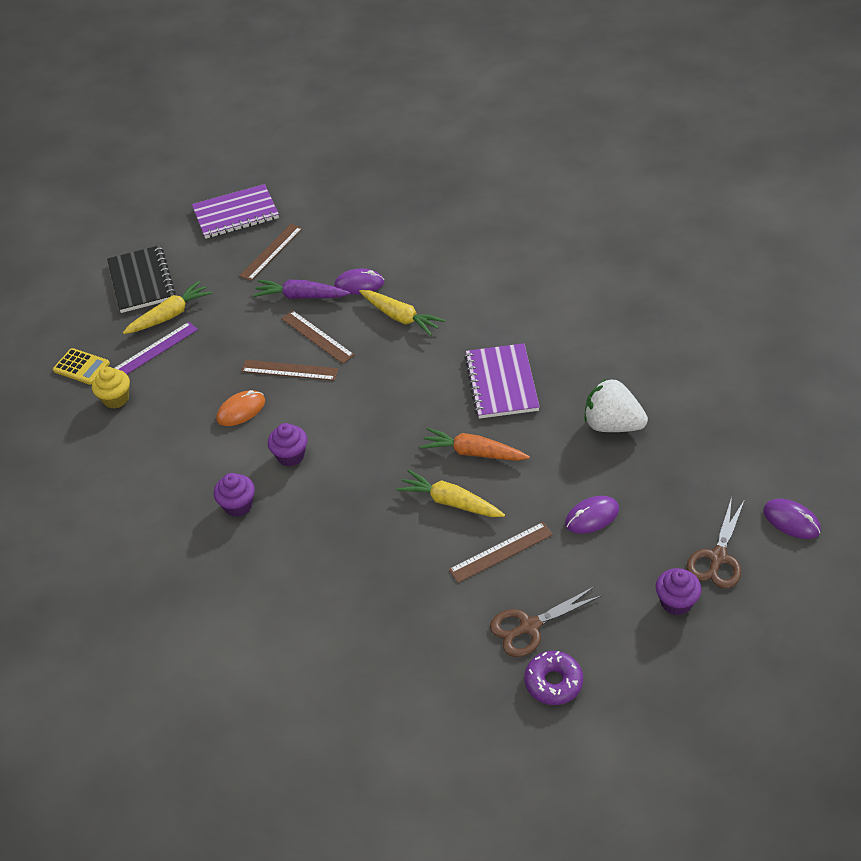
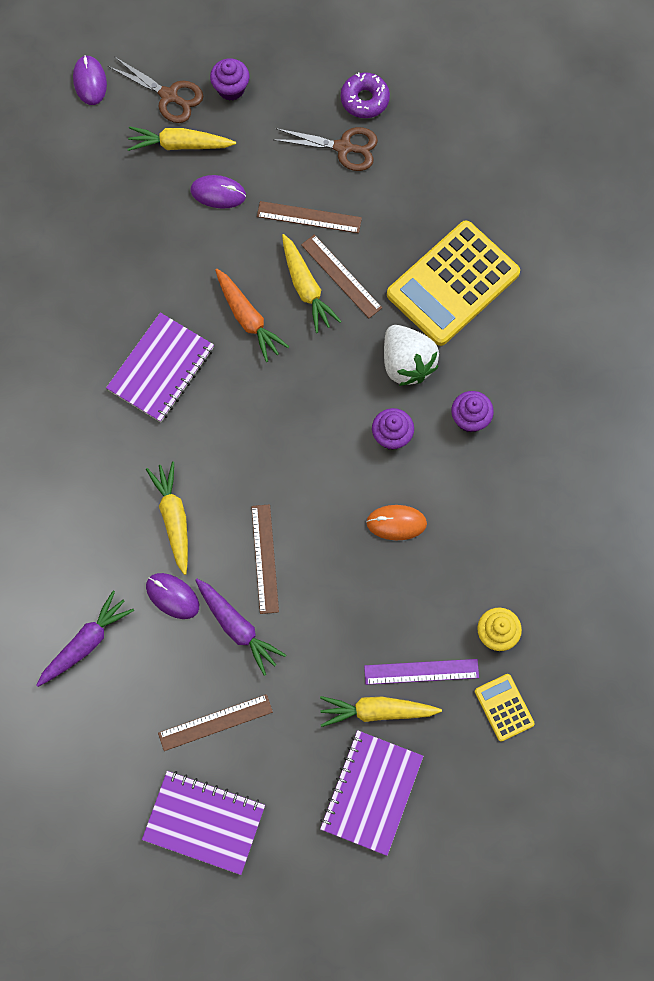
camera: 145 degrees left, 25 degrees up
(141, 281) = (371, 792): black notebook -> purple notebook
(289, 370) = (320, 536): brown ruler -> brown ruler (341, 276)
(333, 588) = (453, 284): none -> yellow calculator
(390, 235) = (85, 643): none -> purple carrot
(612, 425) = (120, 257): white strawberry -> white strawberry (407, 363)
(663, 528) = (180, 145): none -> yellow carrot
(717, 557) = (169, 96): brown scissors -> brown scissors turned 60 degrees clockwise

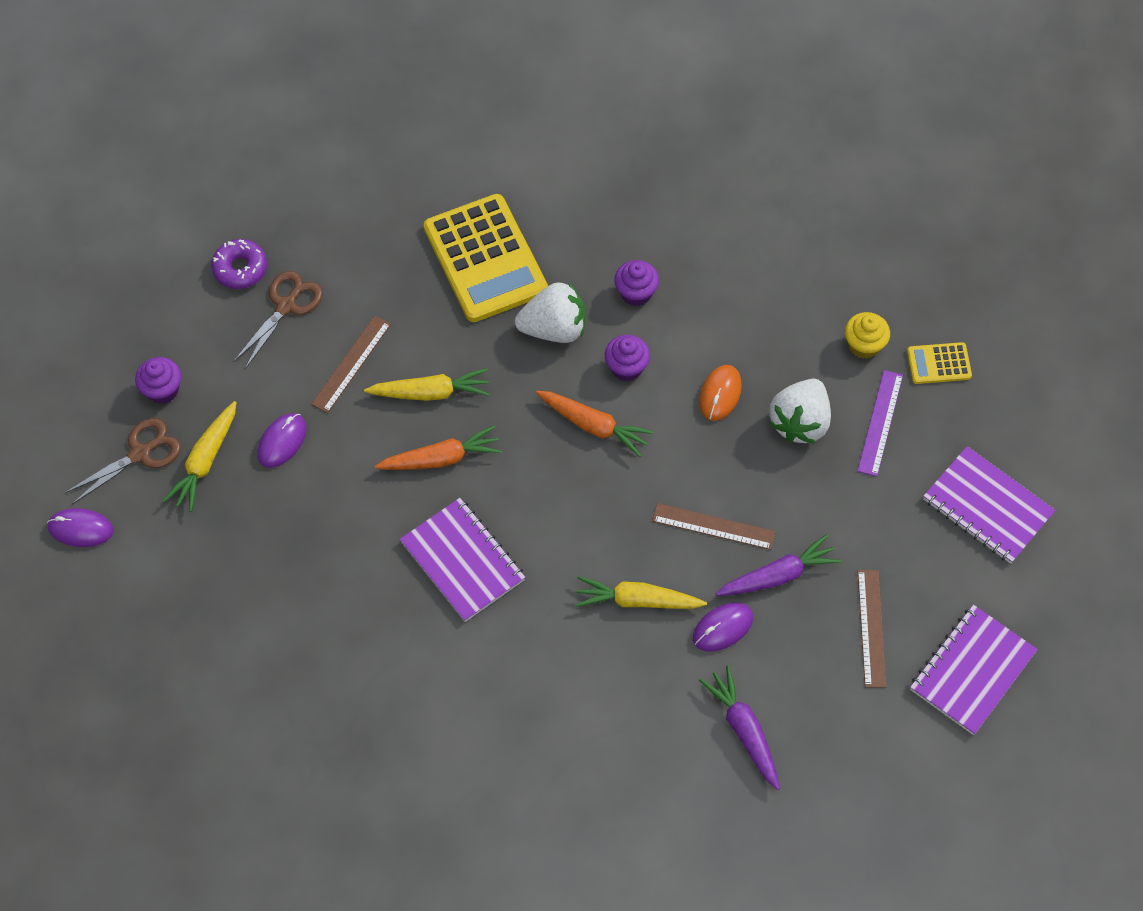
camera: 70 degrees left, 10 degrees down
(324, 428) = (593, 425): none -> orange carrot
(341, 276) = (432, 356): brown ruler -> none
(377, 711) = (907, 475): yellow carrot -> none
(394, 600) = (800, 422): none -> white strawberry

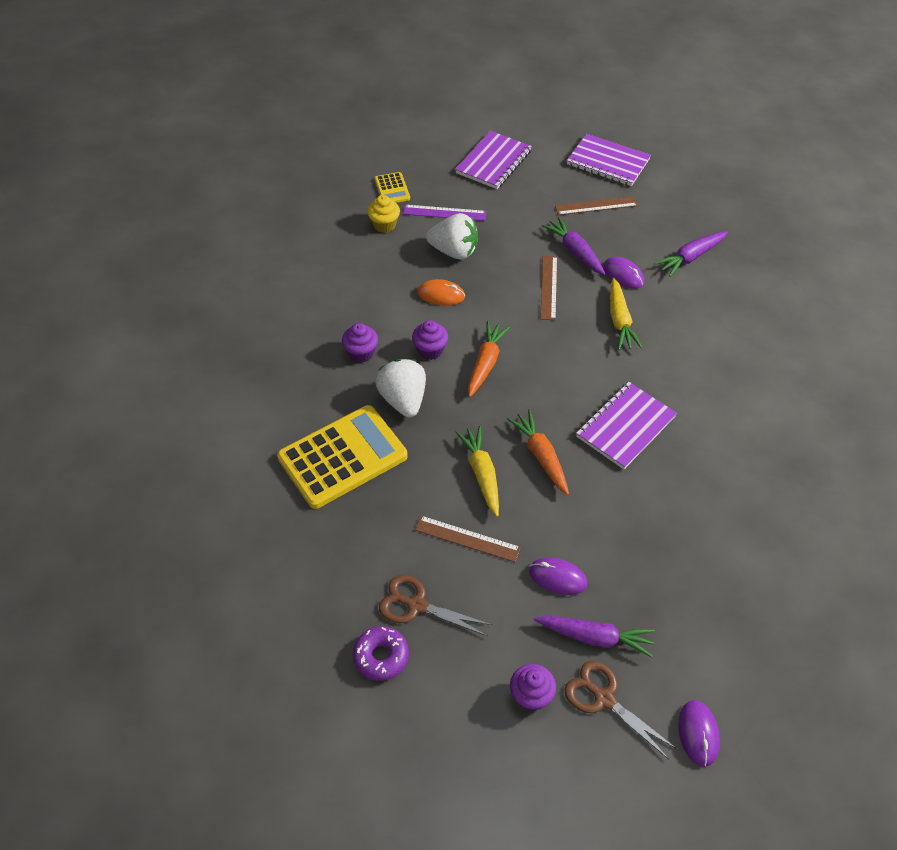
camera: 100 degrees left, 10 degrees down
(206, 461) = (595, 637): yellow carrot -> purple carrot

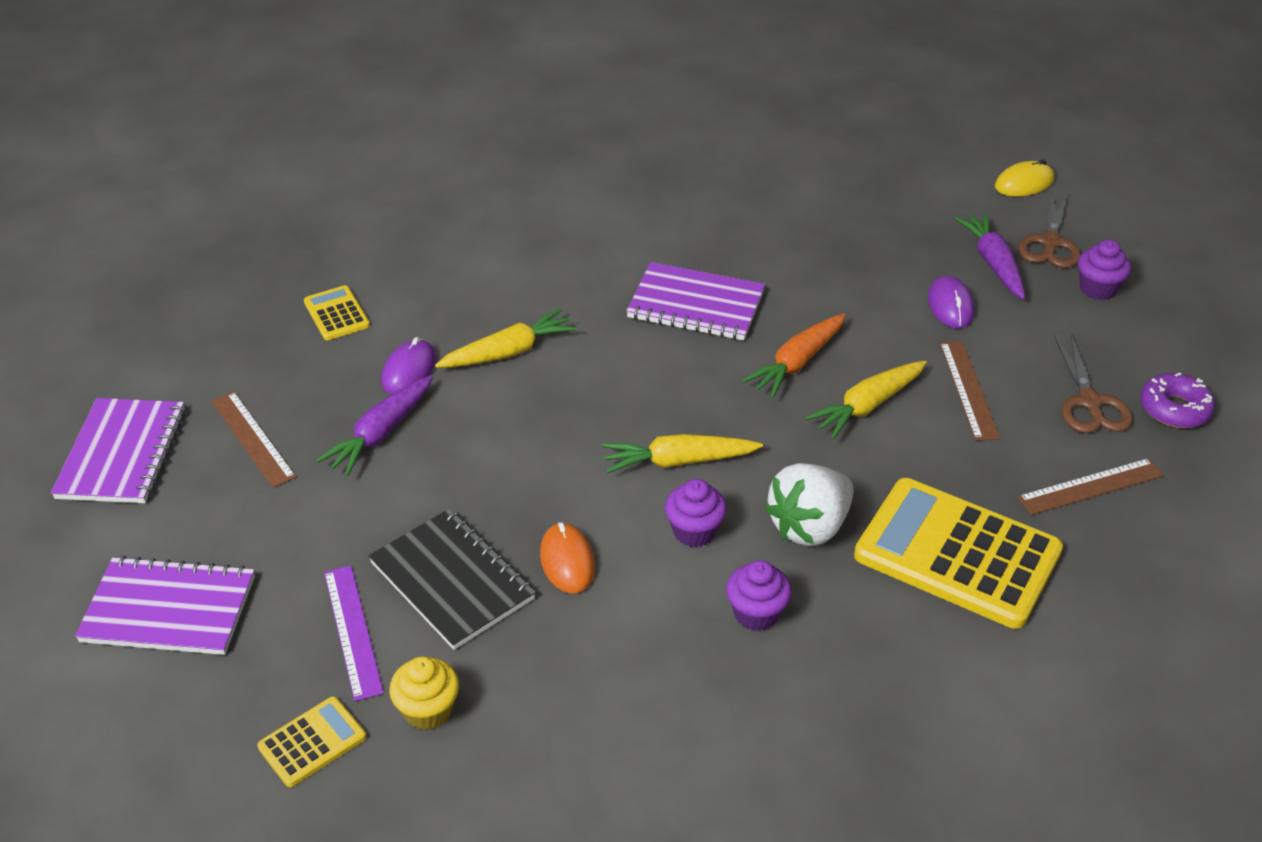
camera: 115 degrees left, 10 degrees down
(454, 251) = (452, 581): white strawberry -> black notebook
(485, 363) = (678, 461): orange carrot -> yellow carrot
(548, 287) = (479, 440): brown ruler -> brown ruler (1091, 486)
(690, 257) = (336, 314): purple carrot -> yellow calculator
(698, 733) = (1024, 183): purple mouse -> yellow mouse

